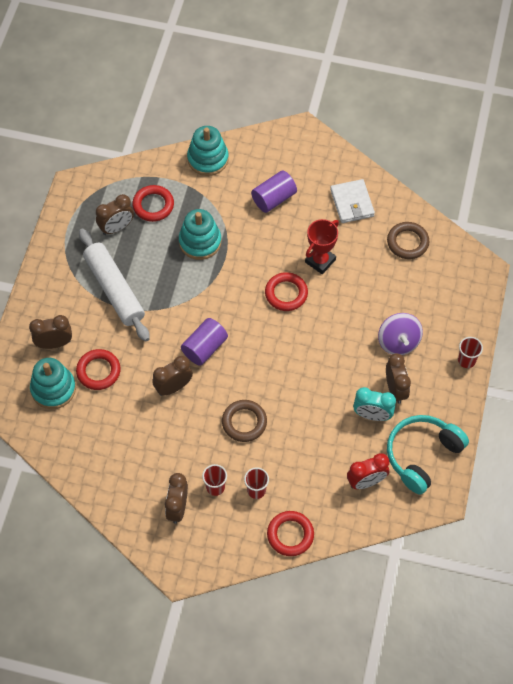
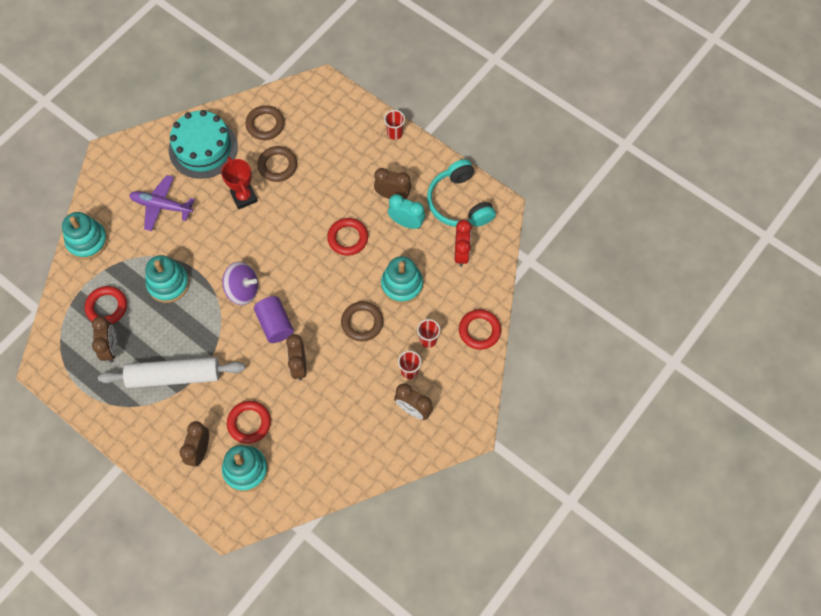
camera: 65 degrees left, 5 degrees up
(274, 198) = (161, 206): purple cylinder -> purple plane
(286, 293) = (260, 237): red ring -> red ring (348, 238)
(302, 441) = (402, 285): none -> turquoise stacking toy
(352, 203) = (203, 148): white wallet -> turquoise cake
(369, 273) = (277, 165): none -> brown ring
(372, 415) = (406, 222): turquoise clock -> turquoise clock turned 105 degrees counterclockwise
(398, 342) = (352, 173): purple spinning top -> purple spinning top (243, 290)

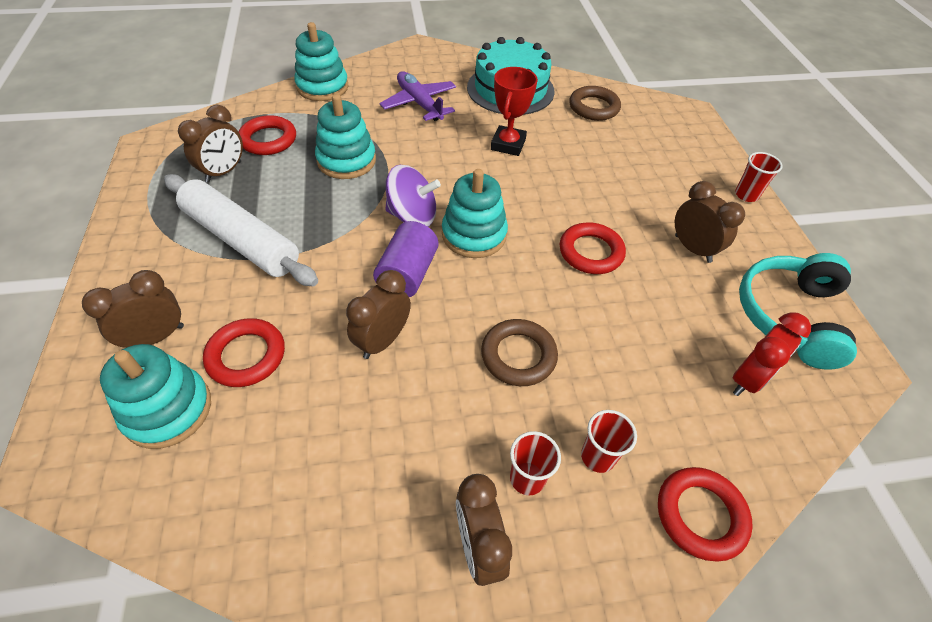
camera: 40 degrees right, 15 degrees down
(243, 290) = (412, 216): purple spinning top -> purple spinning top turned 45 degrees counterclockwise
(277, 165) = (573, 142): brown ring -> none
(402, 285) = (619, 352): turquoise stacking toy -> turquoise stacking toy (474, 235)
(406, 222) = (688, 287): turquoise clock -> none

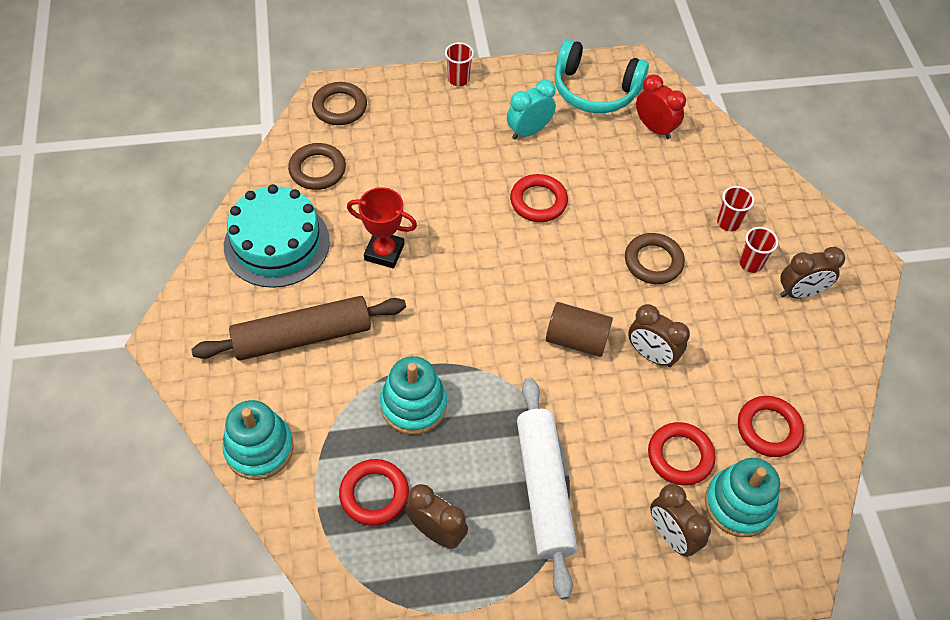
camera: 90 degrees left, 5 degrees up
(241, 240) = (544, 489): white rolling pin -> white rolling pin turned 45 degrees counterclockwise
(407, 274) = (576, 339): purple cylinder -> brown cylinder
(412, 216) = (501, 338): purple spinning top -> none
(419, 103) = (302, 337): purple plane -> brown rolling pin
(474, 235) = (523, 287): turquoise stacking toy -> none
(672, 118) = (340, 107): none -> brown ring
(692, 248) = (528, 131): brown clock -> turquoise clock
(700, 515) = (757, 176): red ring -> red ring (768, 429)

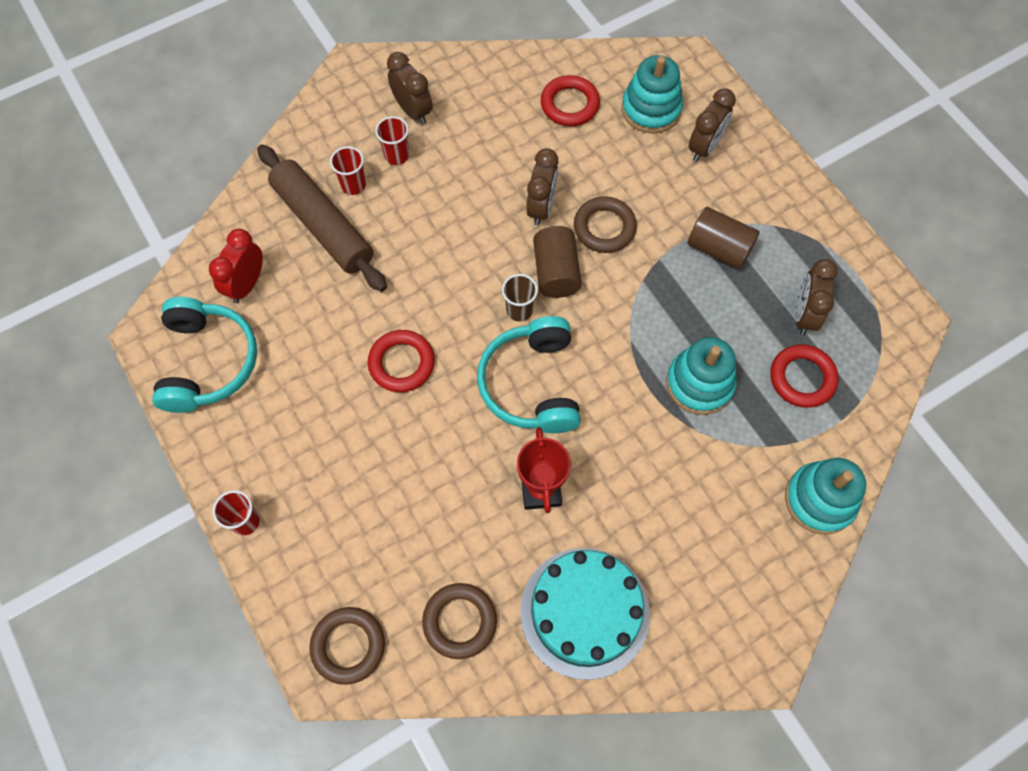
camera: 110 degrees left, 10 degrees up
(302, 337) = (683, 522): brown rolling pin -> brown rolling pin (323, 225)
(477, 280) = (531, 384): none -> turquoise headphones
(528, 131) = (302, 410): turquoise clock -> none
(544, 489) = (719, 248): white rolling pin -> brown cylinder
(550, 297) = (519, 310): none -> brown cup
(653, 261) = (432, 235): brown ring -> brown ring (604, 228)
(680, 456) = (630, 159): red ring -> none

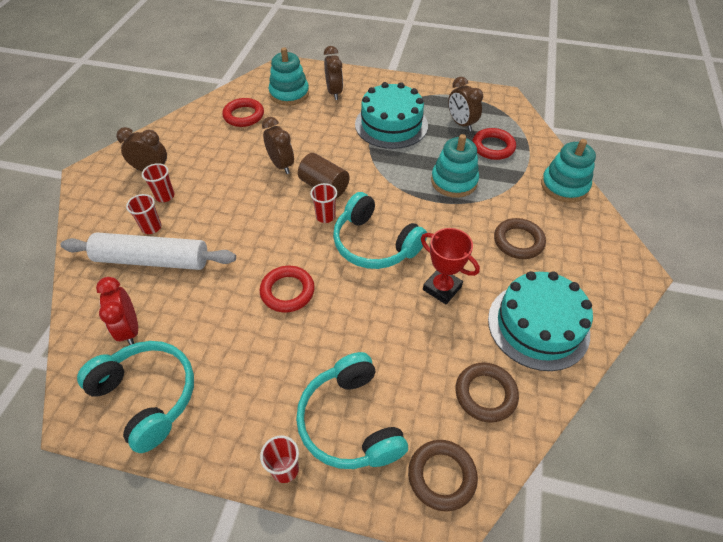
camera: 45 degrees left, 15 degrees down
(323, 225) = (152, 260): brown rolling pin -> white rolling pin
(328, 533) = (350, 422): none -> turquoise headphones
(519, 310) = (325, 216): brown cup -> red cup
(604, 228) = (326, 152): brown ring -> brown ring (518, 241)
(719, 248) = (391, 124): brown cylinder -> turquoise cake

